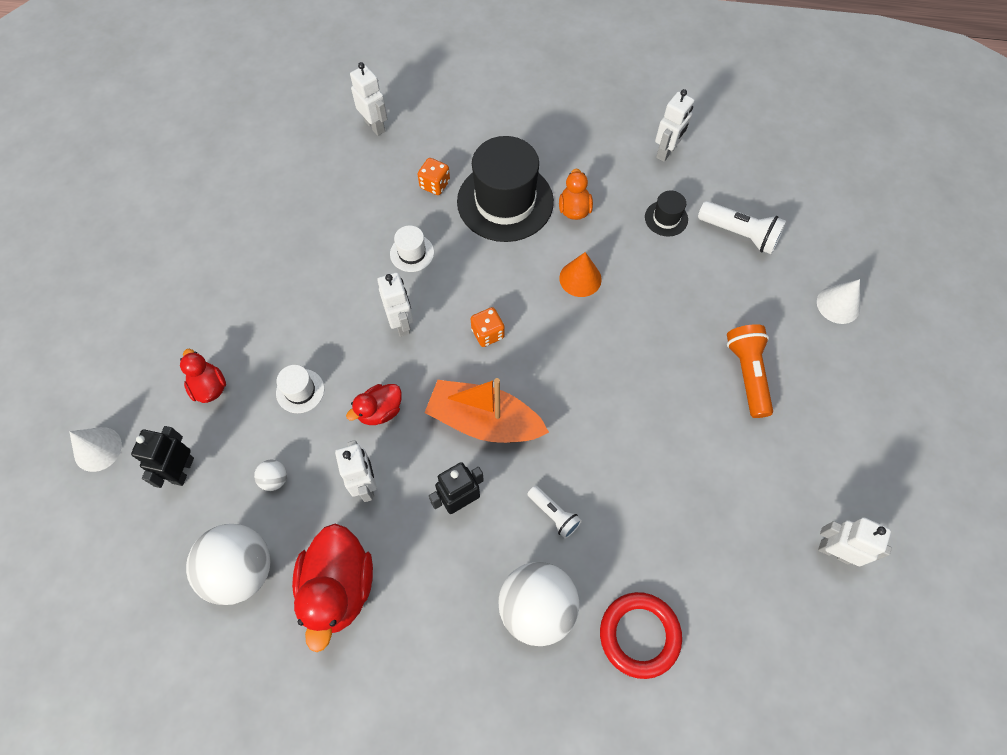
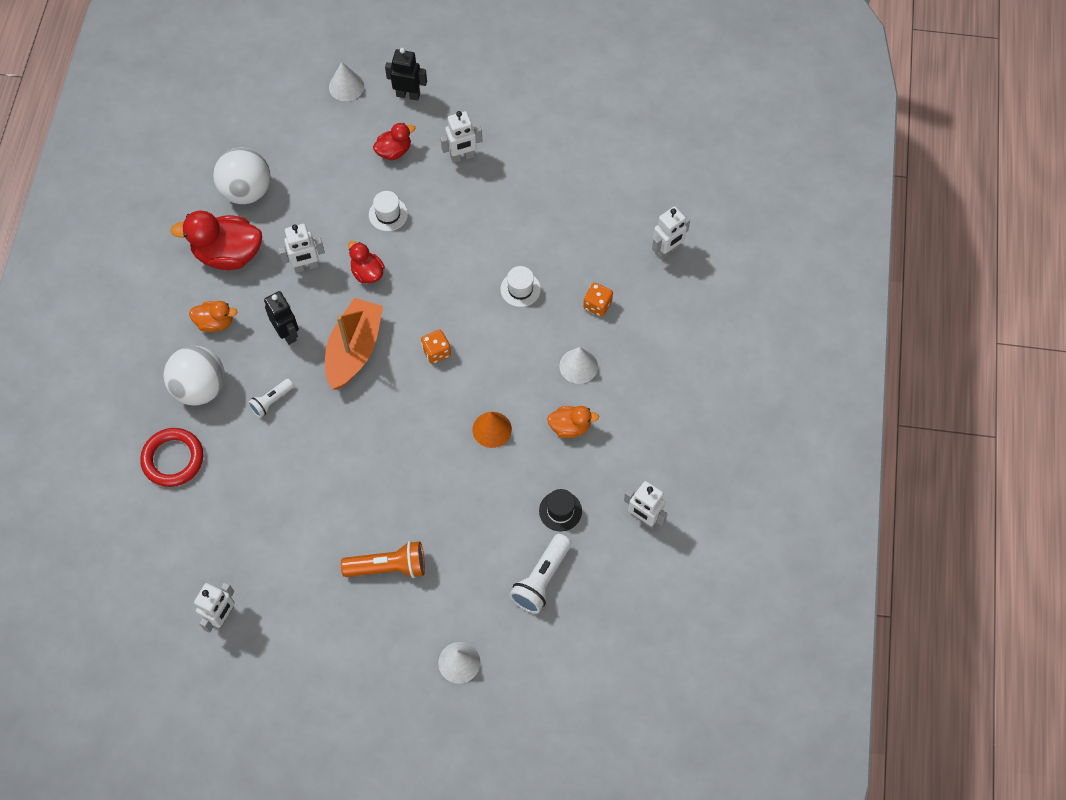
camera: 90 degrees right, 0 degrees up
(182, 470) = (326, 143): black robot -> black robot (408, 95)
(275, 479) = (314, 204): white ball -> none
(401, 323) = (448, 284): white robot -> white robot (462, 157)
(442, 596) = (215, 322): none -> orange duck
(505, 201) = (578, 366): black hat -> white cone

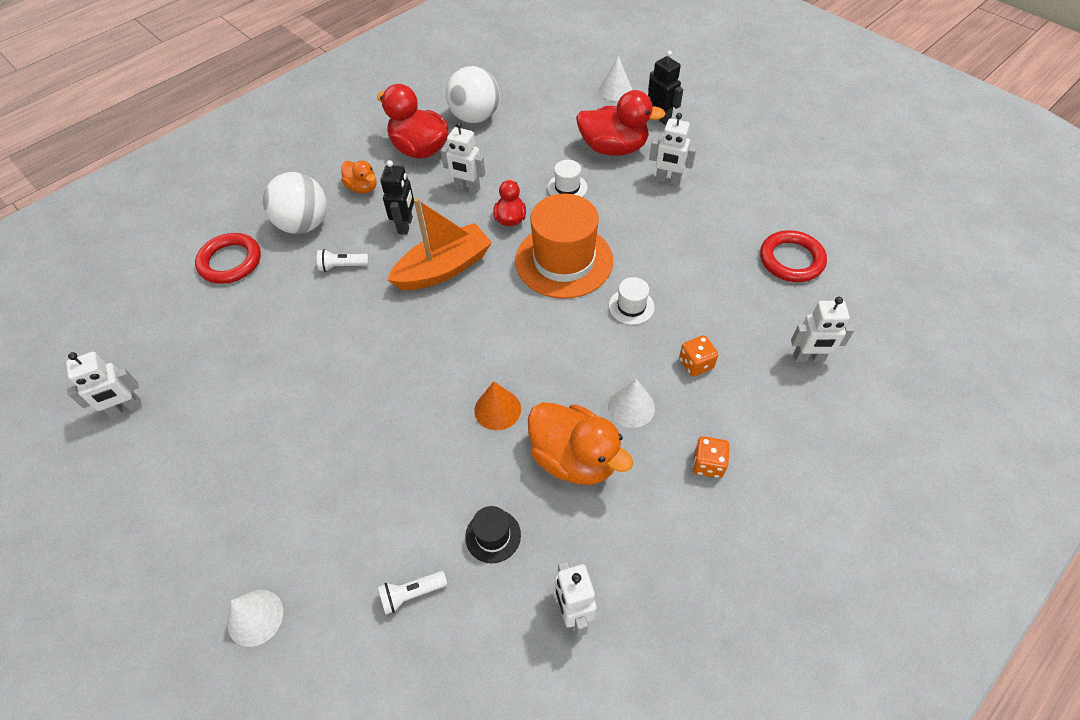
camera: 40 degrees right, 10 degrees down
(388, 567) = (290, 468): orange flashlight -> none
(394, 151) = (613, 148): red duck -> red duck, size x1.81
(436, 352) = (509, 312): orange dice -> orange dice (708, 464)
(440, 283) = (564, 260): none -> orange hat
(541, 579) = (412, 594): white flashlight -> white flashlight, size x0.61
(570, 427) = (574, 458): orange duck -> orange duck, size x1.81
(604, 175) = (791, 260): none -> red ring

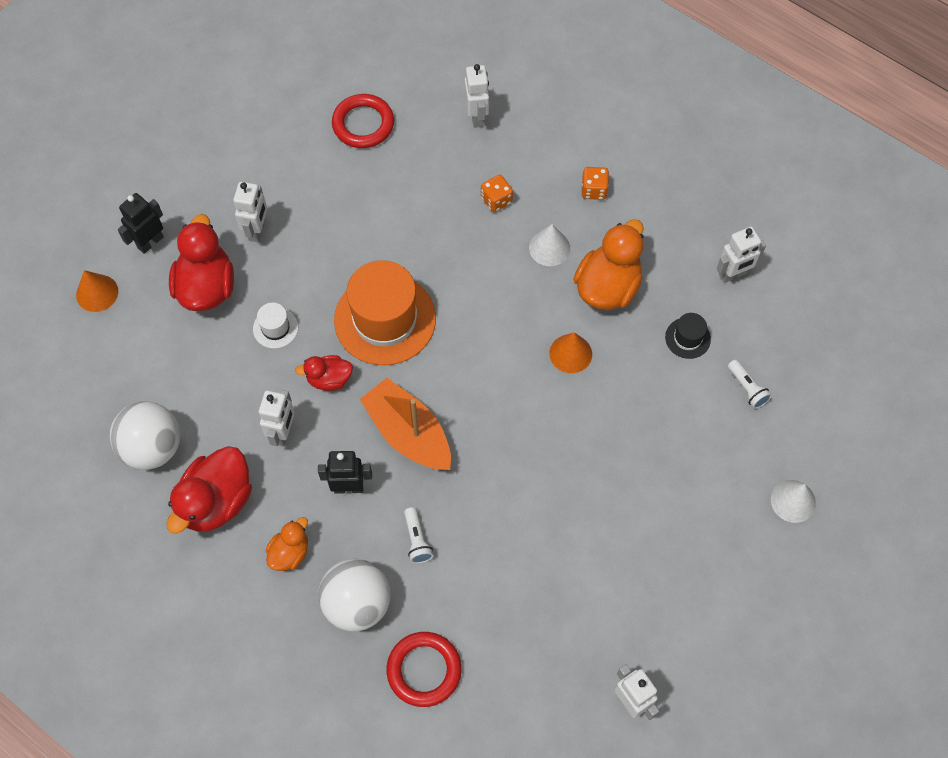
camera: 100 degrees left, 10 degrees up
(615, 90) = (97, 293): white cone -> orange cone
(631, 306) = (437, 254): white hat -> none

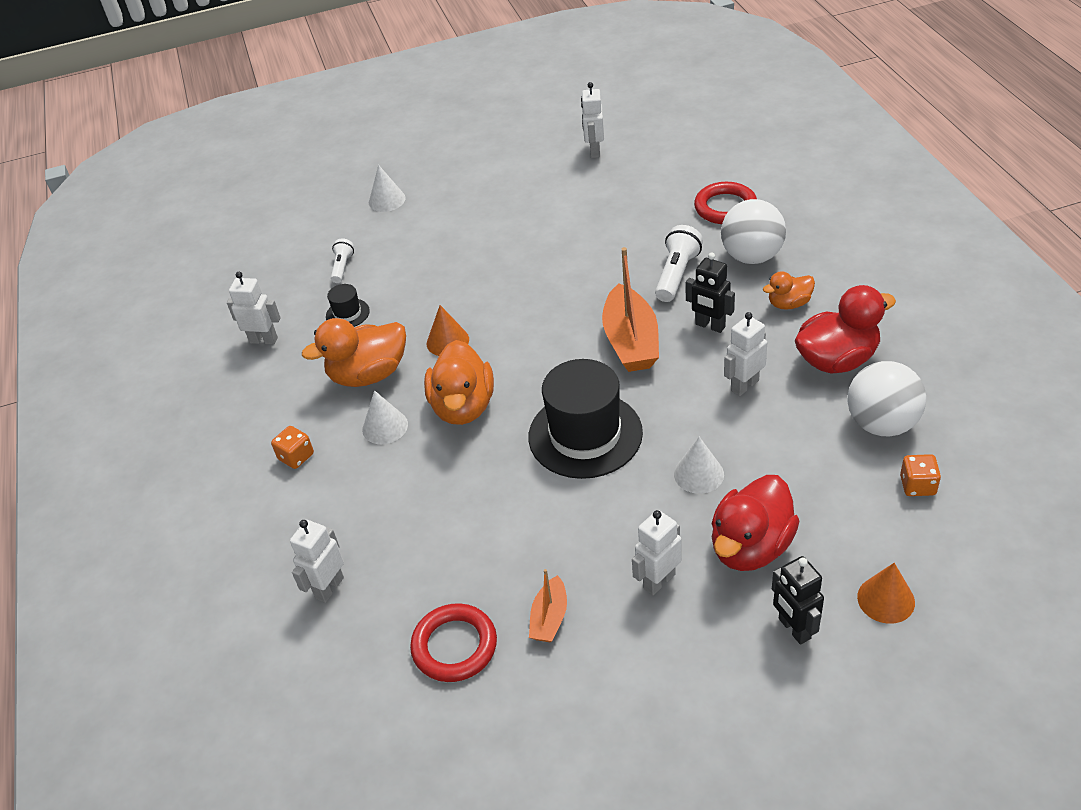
camera: 140 degrees left, 20 degrees down
(150, 242) = (794, 629): black robot -> black robot turned 75 degrees clockwise
(275, 328) = (698, 474): white hat -> white cone
(314, 170) = (549, 618): none -> orange boat
(329, 379) = (673, 409): red duck -> none
(385, 319) = (585, 435): orange hat -> black hat
(417, 540) = (676, 274): white flashlight -> white flashlight, size x1.64
(496, 200) = (391, 491): orange dice -> orange dice (917, 485)
(502, 296) = (463, 407): none -> orange duck

